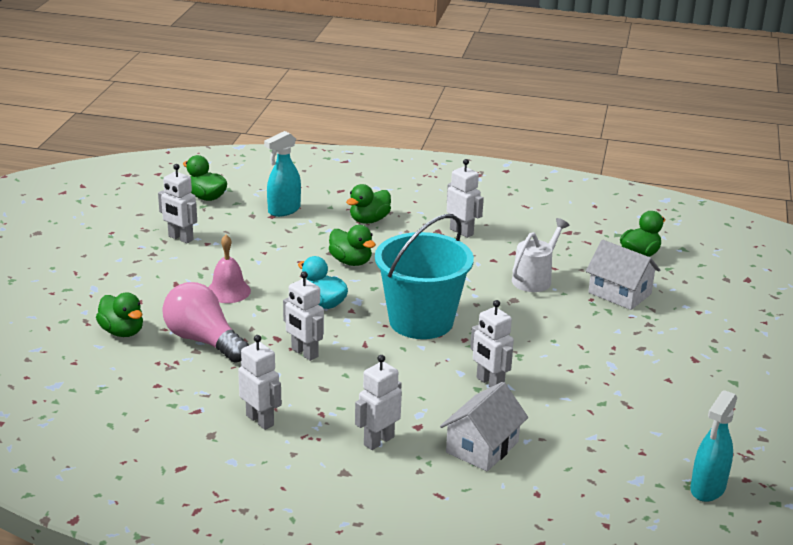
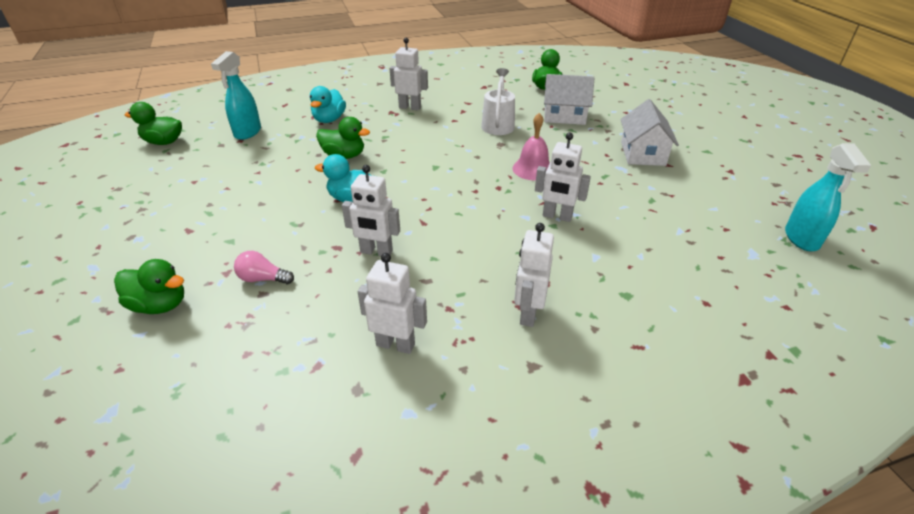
camera: 30 degrees left, 10 degrees up
(180, 238) = (162, 185): white robot -> none
(204, 340) = (263, 279): pink light bulb -> pink light bulb, size x0.48
(228, 291) = (250, 219): pink bell -> pink bell (533, 169)
(369, 220) = (329, 119): green duck -> turquoise duck
(421, 321) = (449, 185): turquoise bucket -> none
(482, 447) = (617, 278): white house -> white house (643, 153)

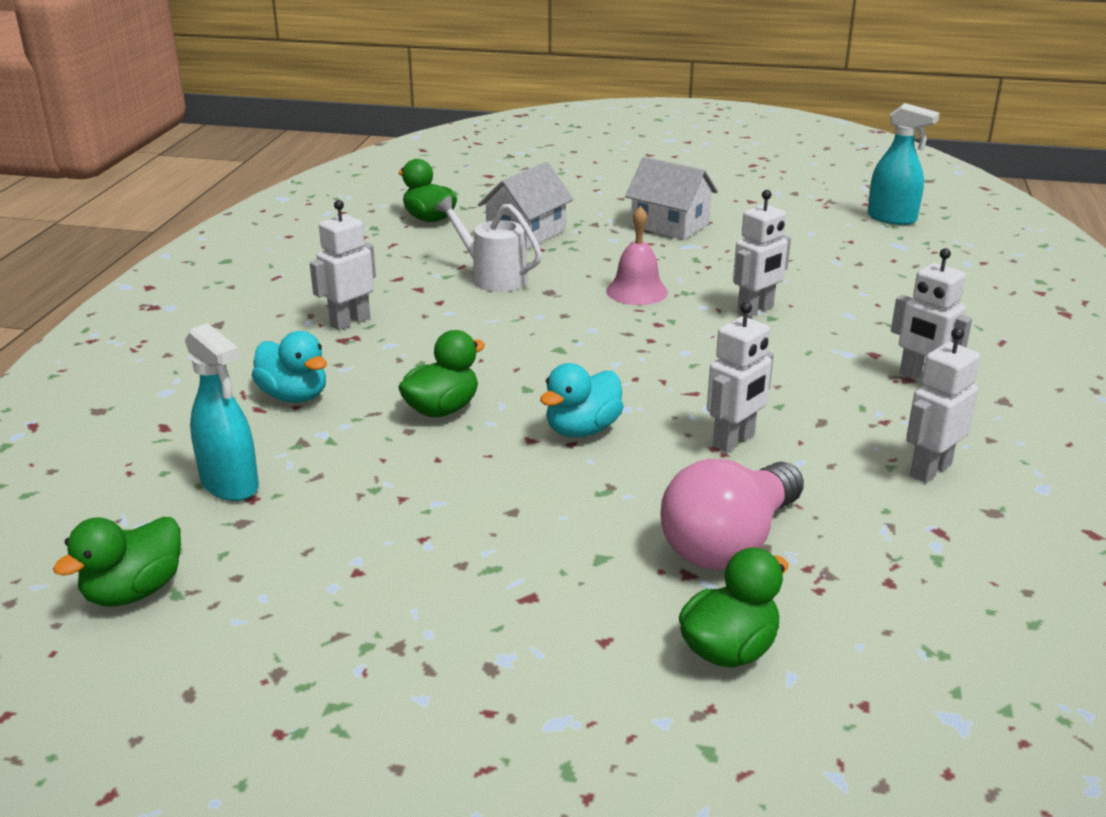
camera: 60 degrees left, 10 degrees down
(263, 279) = (729, 542): pink light bulb -> pink light bulb, size x2.06

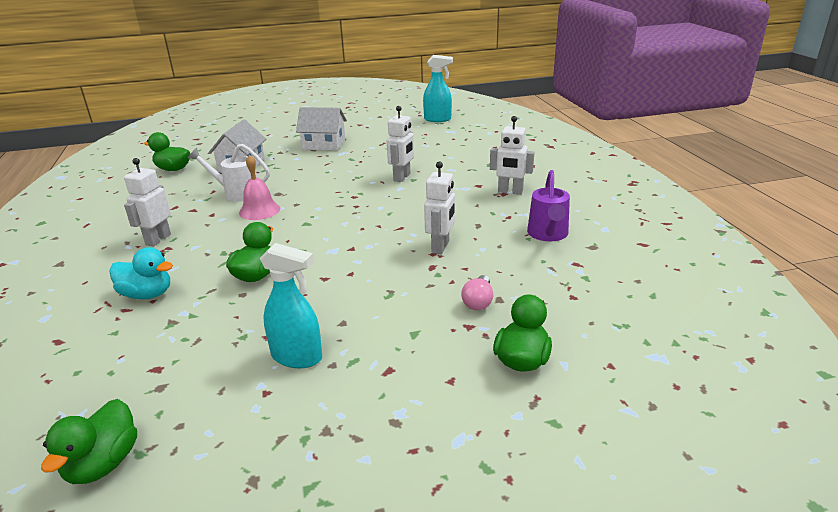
camera: 25 degrees left, 0 degrees up
(230, 485) = (135, 365): turquoise spray bottle -> turquoise spray bottle (297, 357)
(582, 430) = (351, 264): turquoise duck -> none
(637, 291) = (330, 182): pink bell -> pink bell (259, 210)
(729, 542) = (478, 302): pink light bulb -> pink light bulb, size x0.48
(929, 470) = (548, 235): white robot -> purple watering can

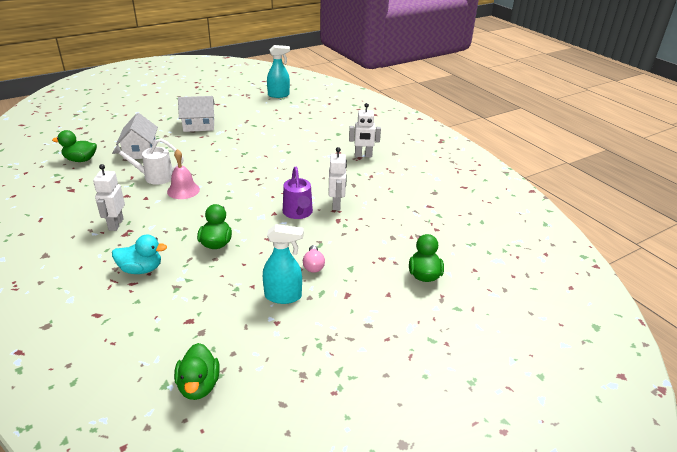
camera: 20 degrees left, 5 degrees up
(402, 177) = (279, 151): white robot -> none
(478, 302) = (380, 241): pink light bulb -> pink light bulb (313, 265)
(548, 235) = (403, 187): purple watering can -> purple watering can (298, 213)

